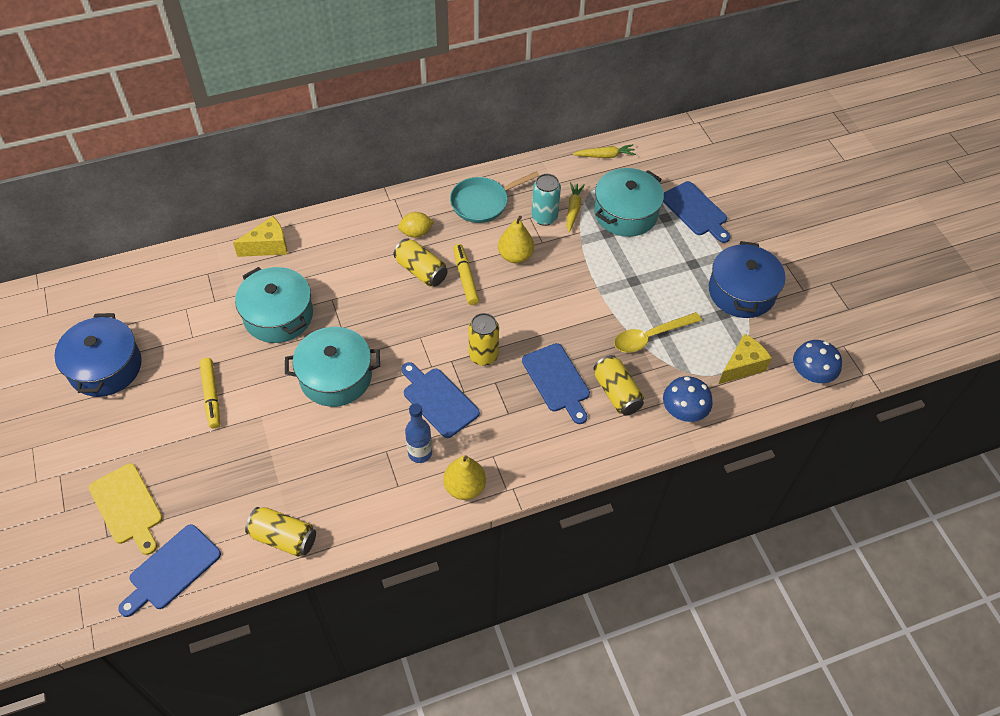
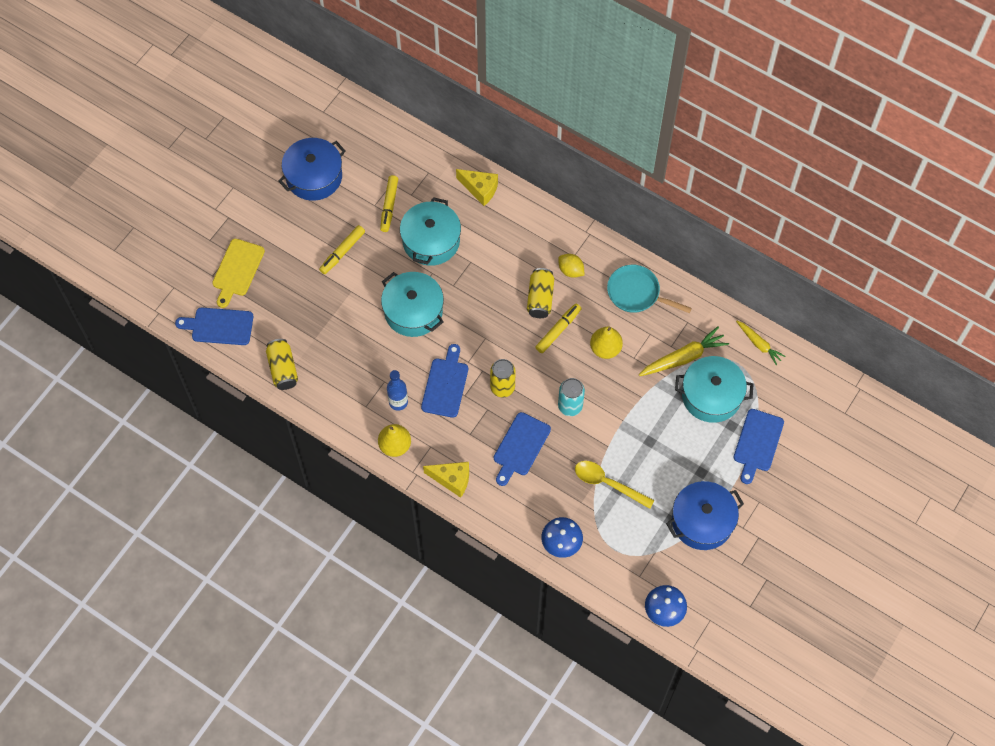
camera: 55 degrees right, 10 degrees up
(206, 325) = (389, 205): none -> yellow marker
(544, 217) = (658, 343): turquoise can -> turquoise can (570, 406)
(573, 209) = (683, 358): yellow carrot -> yellow carrot, size x1.59
(616, 393) = (541, 491): yellow can -> none
(742, 366) = (632, 559): yellow cheese -> yellow cheese (452, 480)

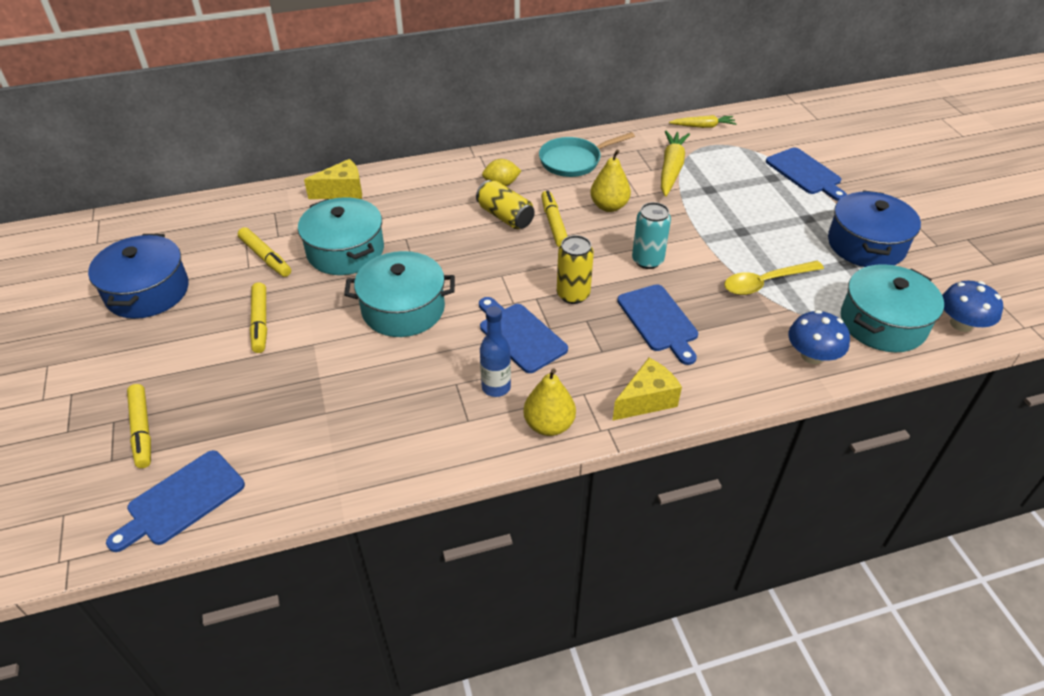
camera: 50 degrees left, 20 degrees down
(237, 270) = (142, 430): yellow cutting board -> yellow marker
(283, 369) = (323, 471): yellow can -> none
(711, 396) = (728, 173): turquoise pot -> turquoise pot (882, 323)

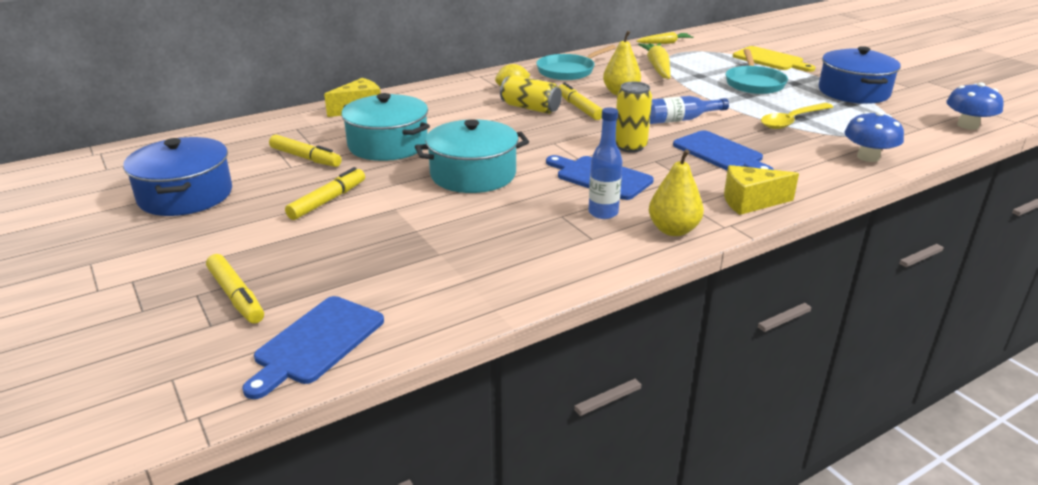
camera: 15 degrees left, 15 degrees down
(260, 322) = (327, 201): yellow marker -> yellow marker turned 120 degrees counterclockwise
(646, 400) = (750, 202): yellow cheese -> yellow cheese turned 135 degrees counterclockwise
(647, 260) = (680, 120): turquoise can -> blue bottle
(762, 212) = (754, 83): none -> turquoise pan
(805, 173) = (770, 60): blue cutting board -> yellow cutting board
(882, 323) = (907, 132): turquoise pot -> none

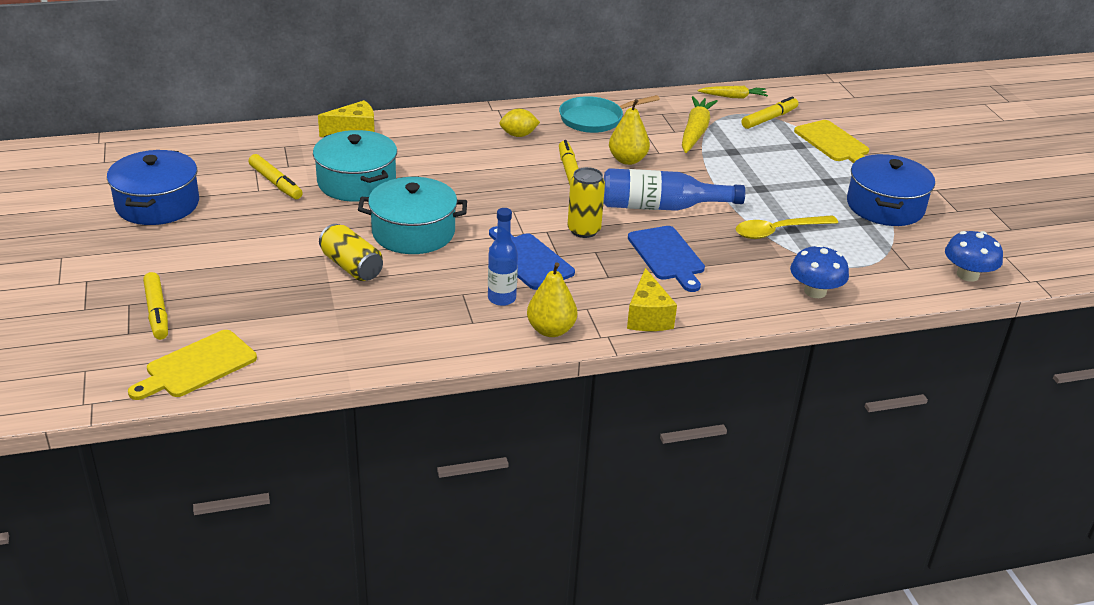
camera: 15 degrees right, 5 degrees up
(316, 343) = (197, 366): blue cutting board -> yellow cutting board
(327, 201) = (271, 235): yellow marker -> yellow marker (769, 119)
(530, 108) = (520, 162): yellow can -> yellow can (351, 267)
(680, 120) = (661, 207): blue bottle -> blue bottle, size x1.51
(750, 202) = (647, 316): yellow cheese -> yellow cheese turned 105 degrees counterclockwise
(754, 83) = (783, 173): turquoise pan -> none

